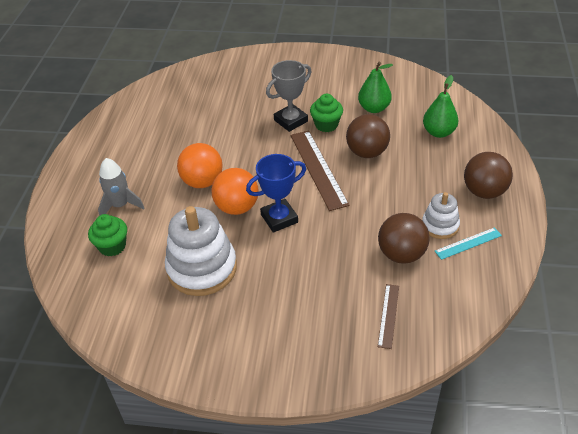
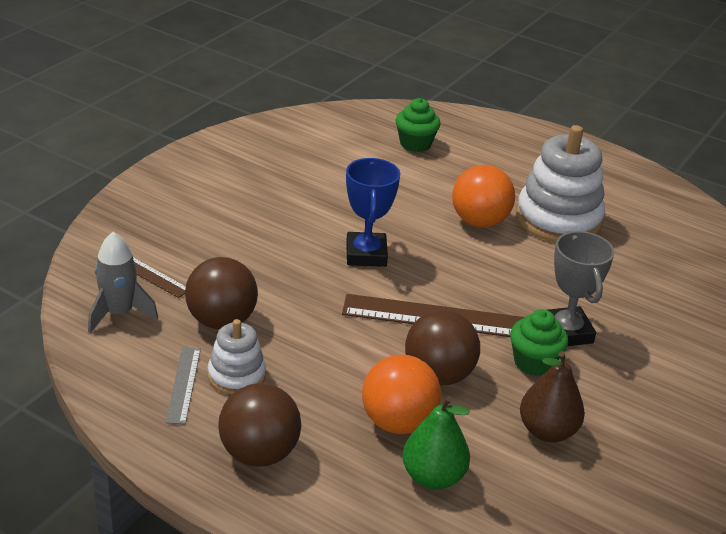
camera: 110 degrees right, 10 degrees down
(120, 205) = (478, 161): grey rocket -> grey rocket (119, 313)
(202, 268) = (333, 184): white stacking toy -> white stacking toy (558, 219)
(237, 207) = (411, 232): orange ball -> orange ball (398, 422)
(374, 108) = (547, 431): green pear -> brown pear
(468, 243) = (183, 385): turquoise ruler -> grey ruler

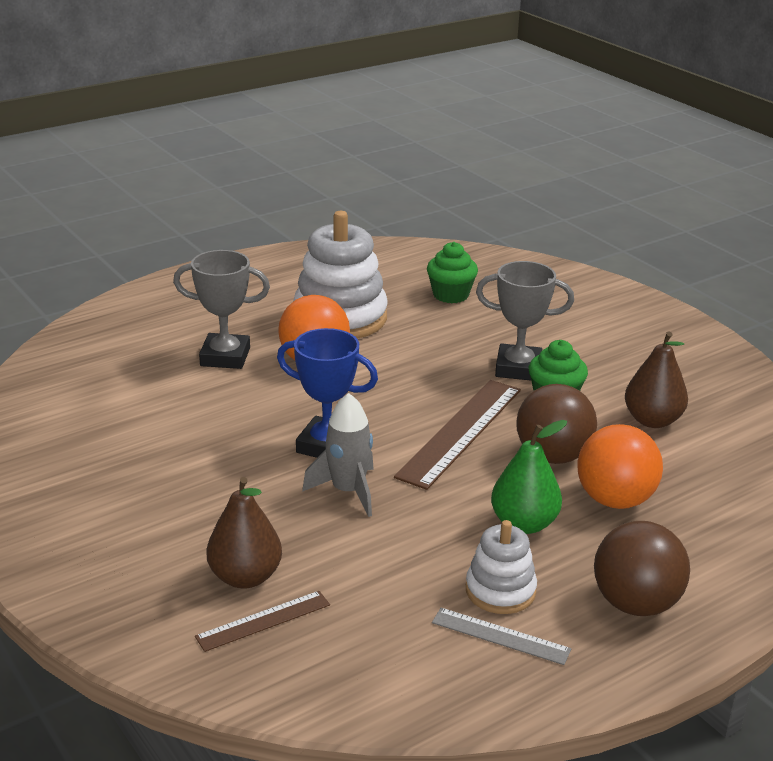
camera: 65 degrees left, 5 degrees down
(119, 313) = (334, 664): grey rocket -> grey rocket (348, 491)
(189, 255) = (245, 577): none -> brown pear
(221, 321) = (394, 580): brown ball -> none
(415, 144) = (135, 356): green cupcake -> green cupcake (450, 295)
(433, 477) = (697, 500): green pear -> green pear (524, 524)
(448, 180) = (225, 357): none -> grey trophy

